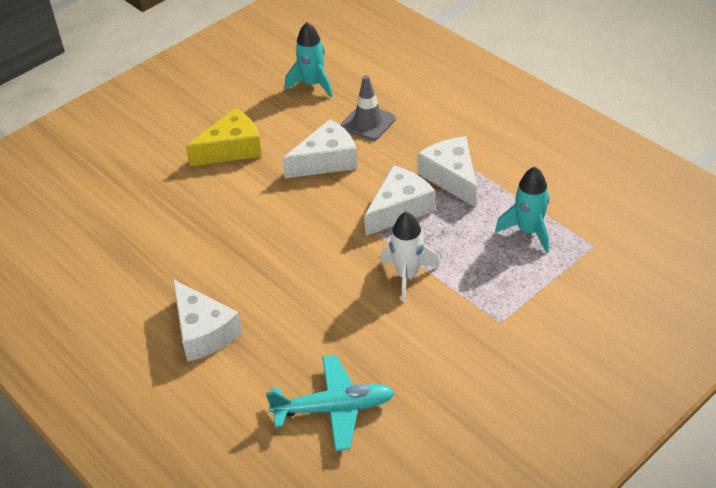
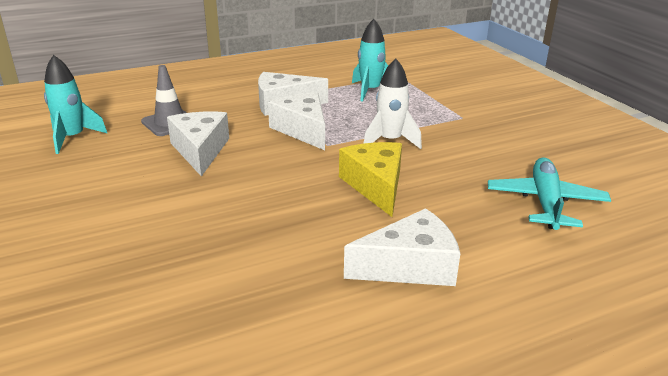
camera: 75 degrees left, 15 degrees down
(232, 149) = (114, 200): yellow cheese -> yellow cheese (376, 186)

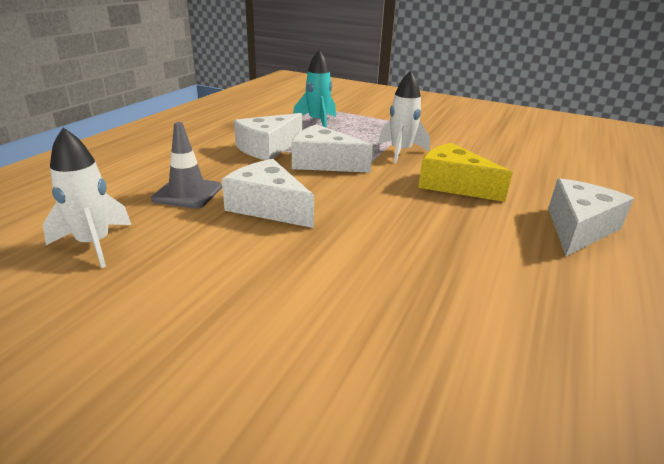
camera: 40 degrees left, 0 degrees up
(73, 138) = (94, 244): turquoise rocket -> white rocket
(545, 202) = (554, 160): turquoise plane -> none

